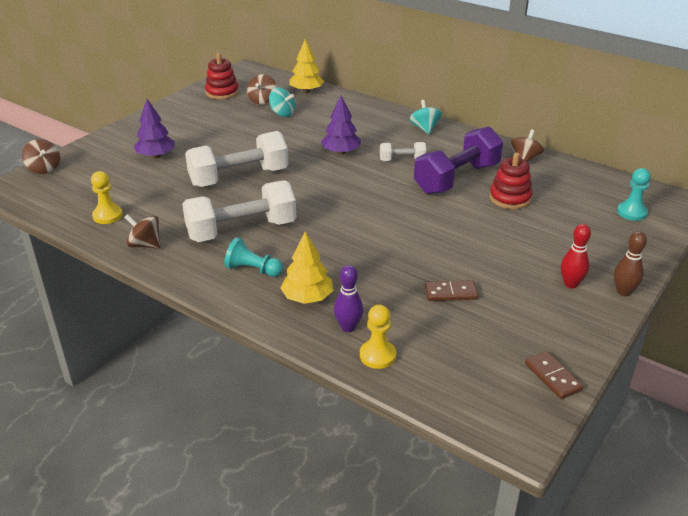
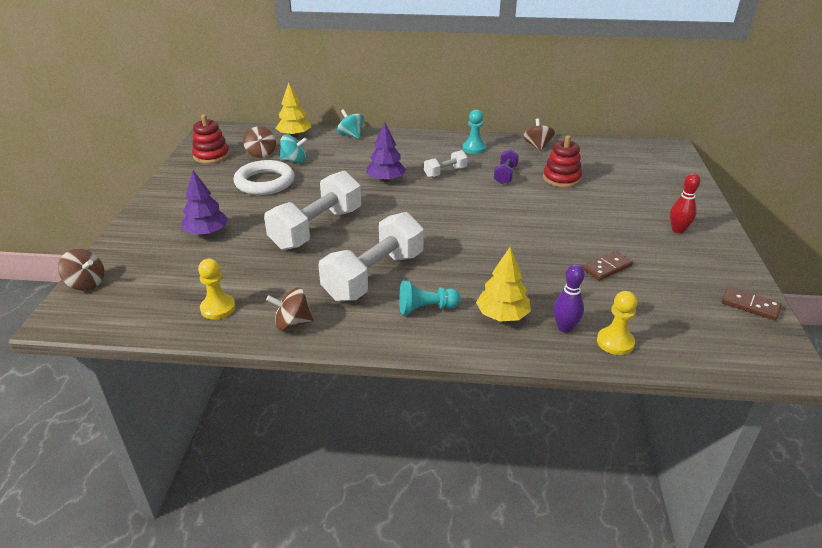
camera: 30 degrees left, 0 degrees up
(239, 126) = (265, 182): none -> white ring
(424, 128) = (434, 142): turquoise spinning top -> turquoise spinning top (351, 135)
(457, 179) = (505, 175): purple dumbbell -> purple dumbbell, size x0.49
(623, 292) = (716, 223): brown bowling pin -> none
(631, 212) = (653, 164): turquoise pawn -> turquoise pawn (474, 148)

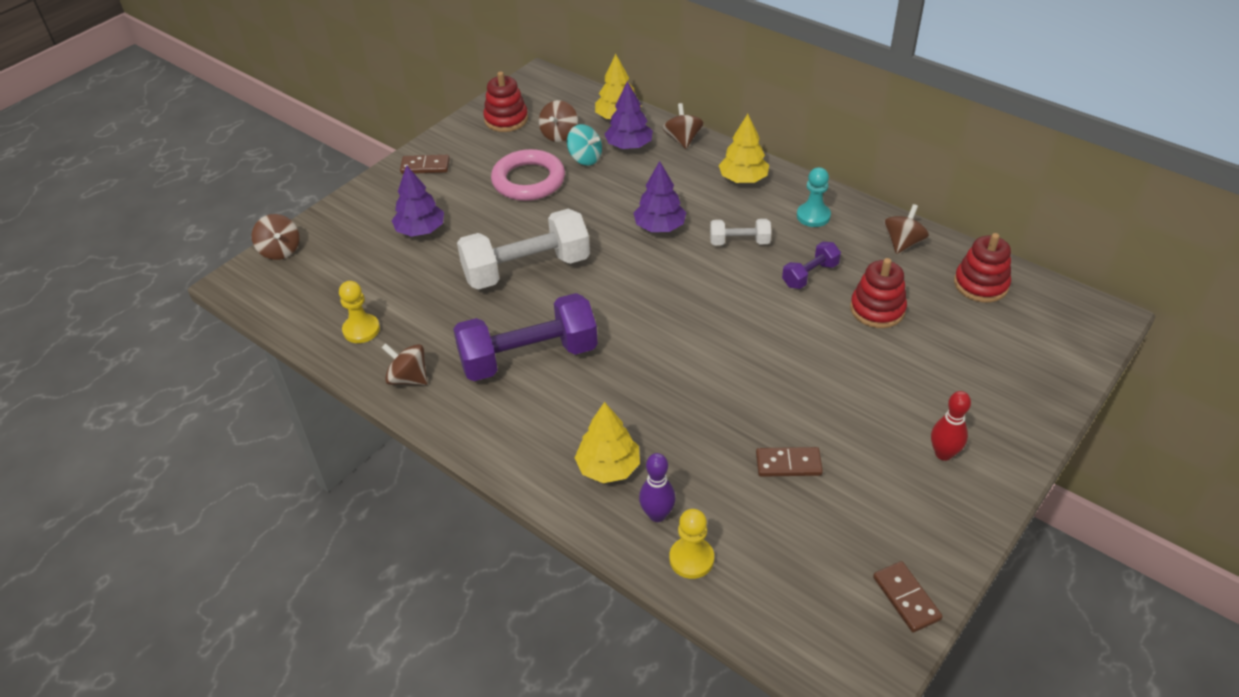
camera: 35 degrees right, 10 degrees up
(171, 196) = (425, 166): none -> brown domino
(265, 182) = (528, 180): white ring -> pink ring
(318, 147) = (629, 146): none -> purple tree
(351, 135) = (682, 139): turquoise spinning top -> brown spinning top
(374, 276) = (528, 357): white dumbbell -> purple dumbbell
(411, 143) = (743, 179): none -> yellow tree
(426, 308) = (542, 421): turquoise pawn -> none
(599, 151) = (980, 284): none -> red stacking toy

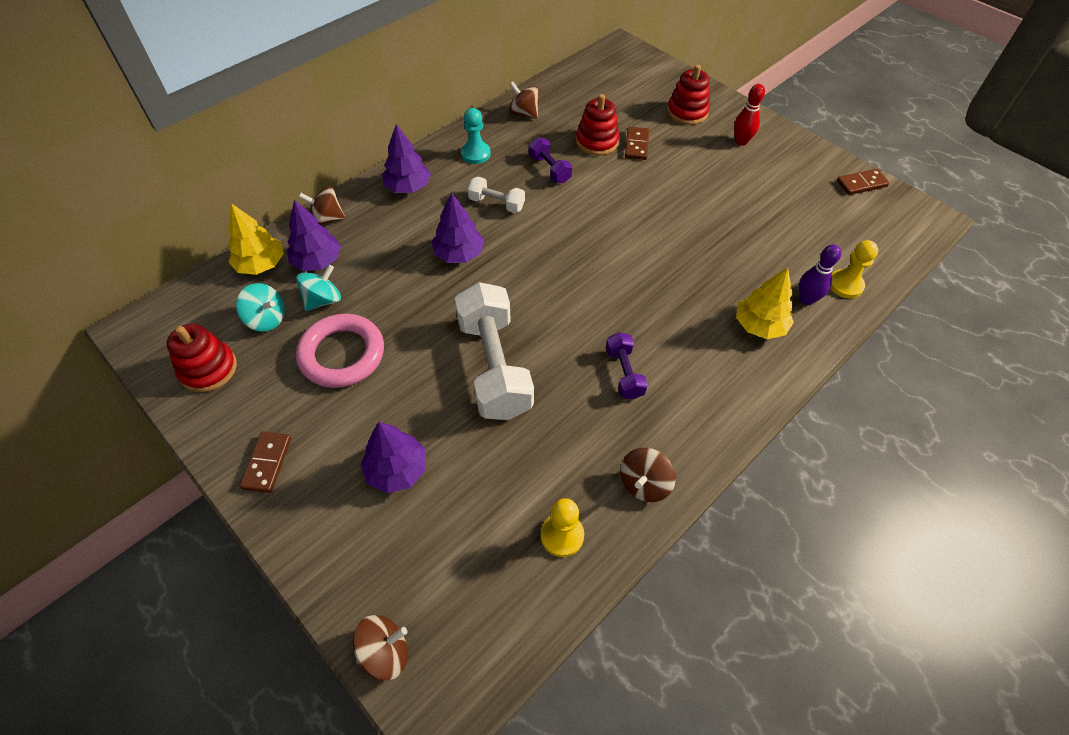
camera: 85 degrees left, 10 degrees up
(528, 357) = (624, 373): purple dumbbell -> purple dumbbell, size x0.49
(559, 134) = (267, 319): brown spinning top -> turquoise spinning top
(739, 242) = (496, 204): white dumbbell -> white dumbbell turned 75 degrees counterclockwise
(743, 179) = (408, 187): yellow tree -> purple tree
(788, 464) = (752, 218): brown domino -> brown domino (636, 145)
(980, 284) = (579, 88): red stacking toy -> red stacking toy (687, 112)

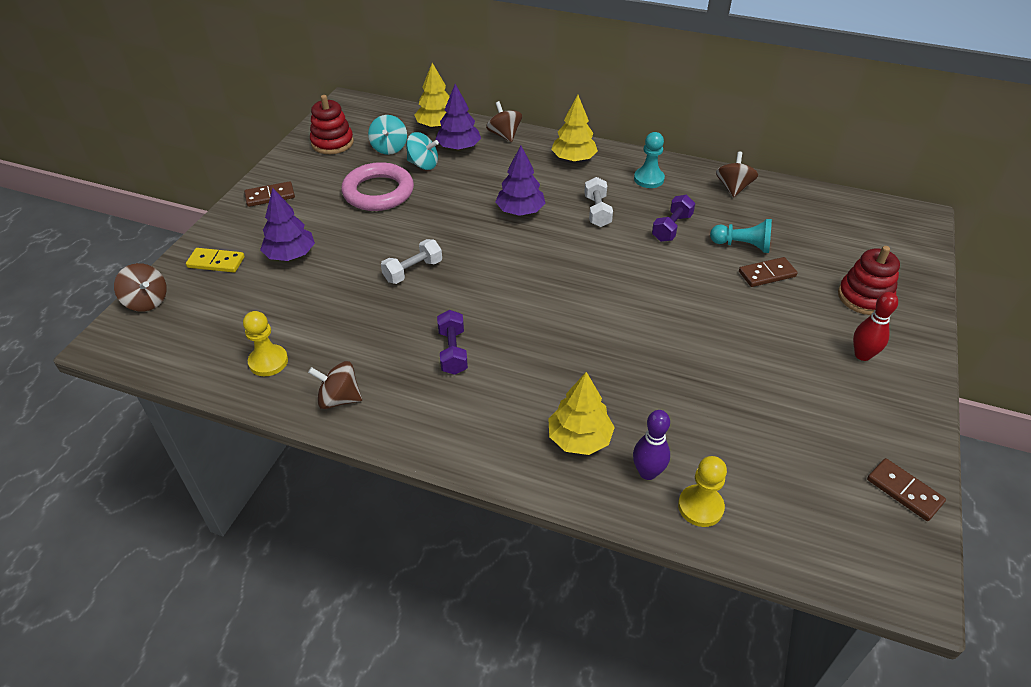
camera: 65 degrees right, 10 degrees down
(359, 553) = (216, 262): none -> yellow domino
(408, 187) = (573, 159): purple tree -> yellow tree
(494, 366) = (413, 271): white dumbbell -> white dumbbell, size x0.49
(597, 142) = (742, 245): red stacking toy -> turquoise pawn
(624, 373) = (452, 351): purple dumbbell -> purple dumbbell turned 60 degrees counterclockwise

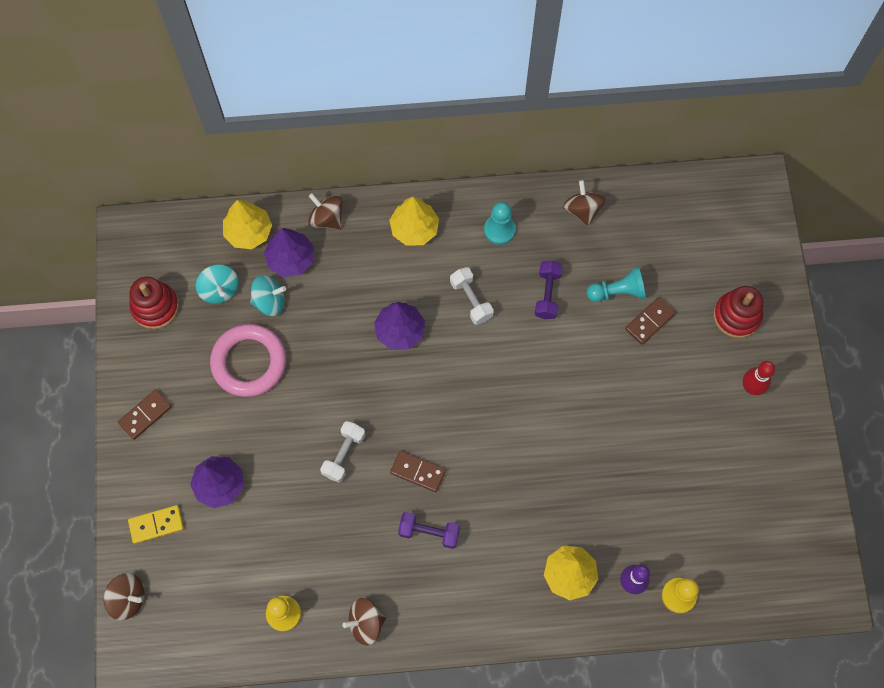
camera: 25 degrees left, 25 degrees up
(452, 351) = (429, 532): purple dumbbell -> purple dumbbell turned 45 degrees counterclockwise
(904, 491) = (811, 515): brown domino -> brown domino (418, 472)

